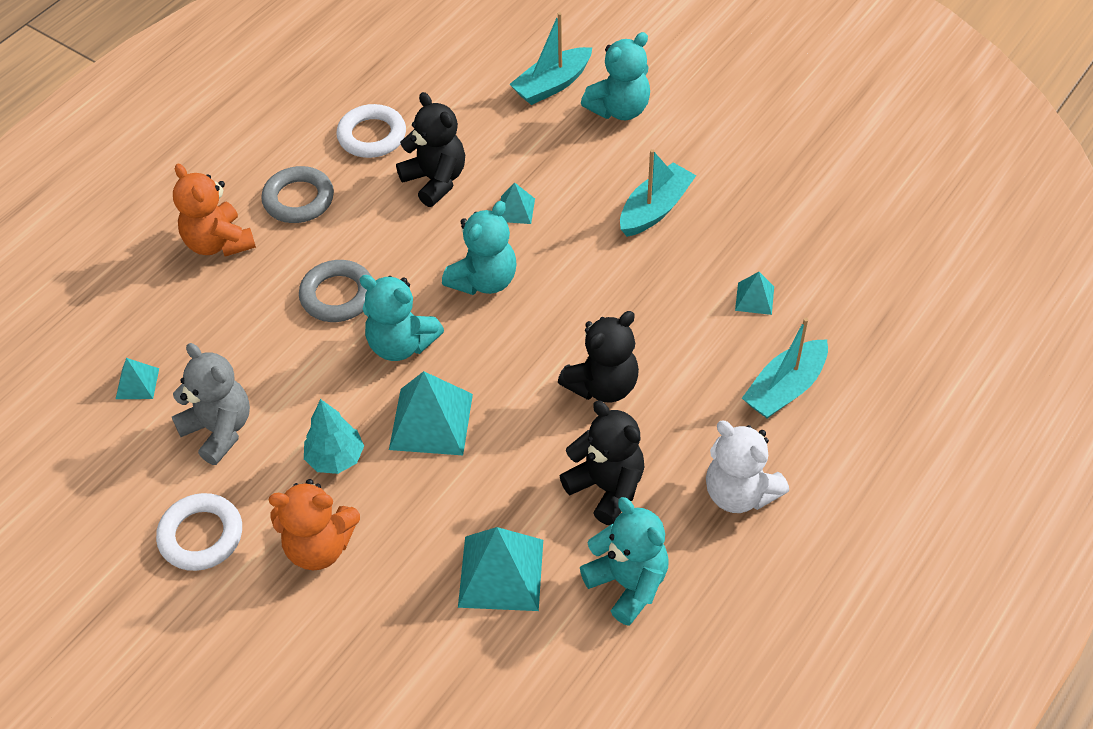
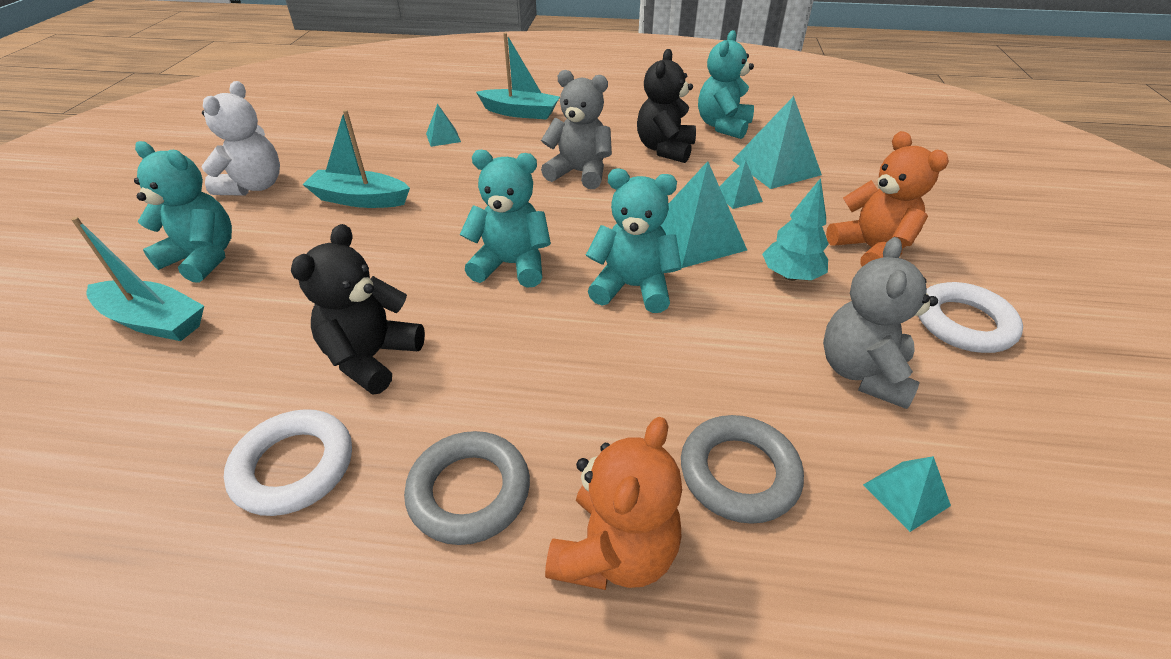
camera: 120 degrees left, 10 degrees down
(337, 295) = (609, 363): grey ring -> grey ring (739, 473)
(401, 344) = (632, 287): turquoise teddy bear -> turquoise teddy bear turned 75 degrees counterclockwise
(515, 210) = (397, 278): turquoise pyramid -> turquoise pyramid (738, 196)
(602, 385) = (579, 173): black teddy bear -> grey teddy bear
(739, 493) = (618, 110): white teddy bear -> white teddy bear (254, 186)

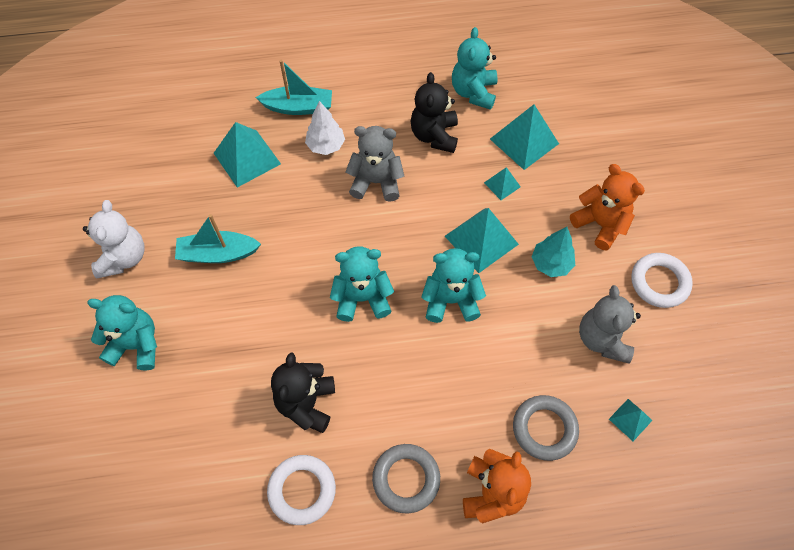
camera: 15 degrees left, 20 degrees up
(154, 321) = (143, 411): turquoise boat -> none
(443, 137) = (247, 158): turquoise pyramid -> turquoise pyramid, size x1.92
(535, 140) = (326, 146): none -> white tree

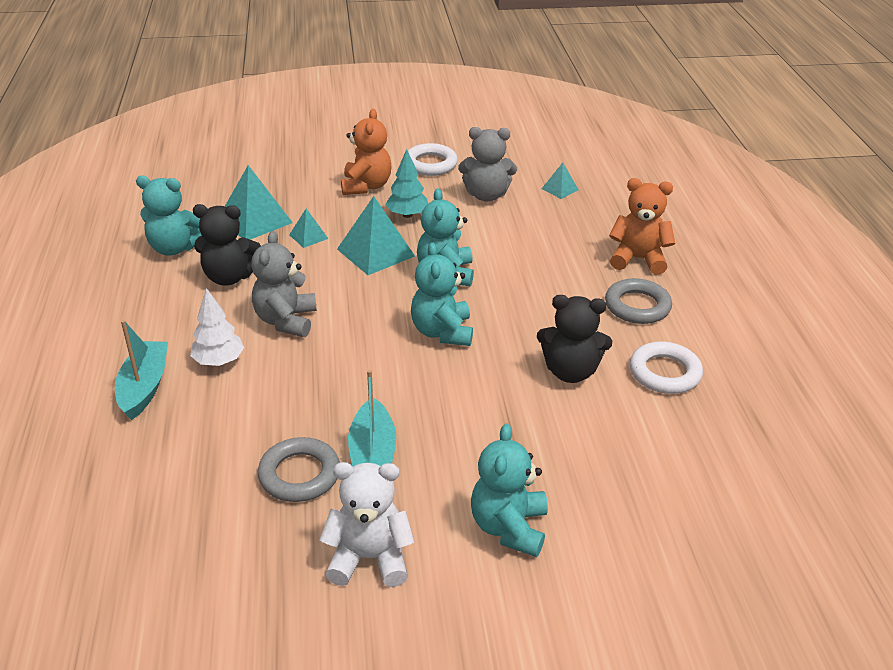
camera: 90 degrees left, 25 degrees down
(247, 158) = (219, 434): turquoise pyramid -> none
(544, 429) = (575, 229): grey ring -> grey ring (299, 474)
(600, 224) = (366, 186): orange teddy bear -> orange teddy bear turned 135 degrees clockwise

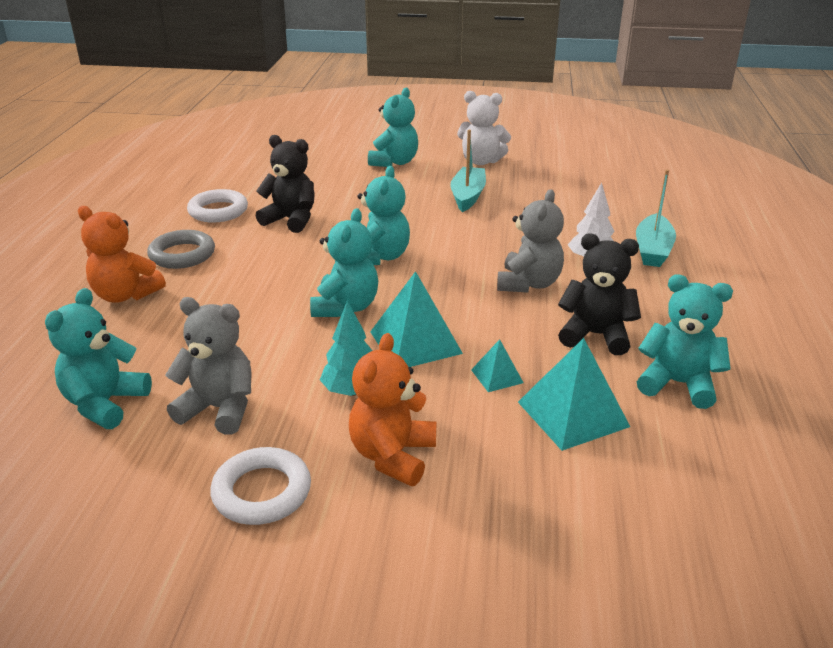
camera: 165 degrees left, 5 degrees down
(299, 474) = (520, 193): grey ring -> none
(560, 189) = (105, 403): turquoise pyramid -> turquoise teddy bear

